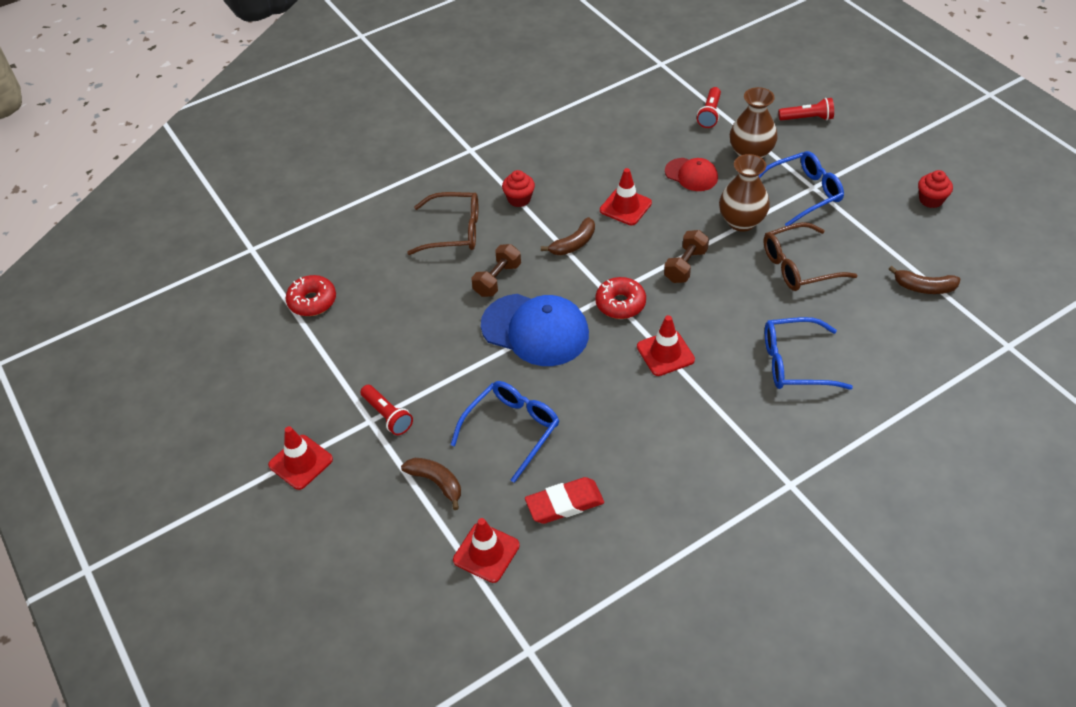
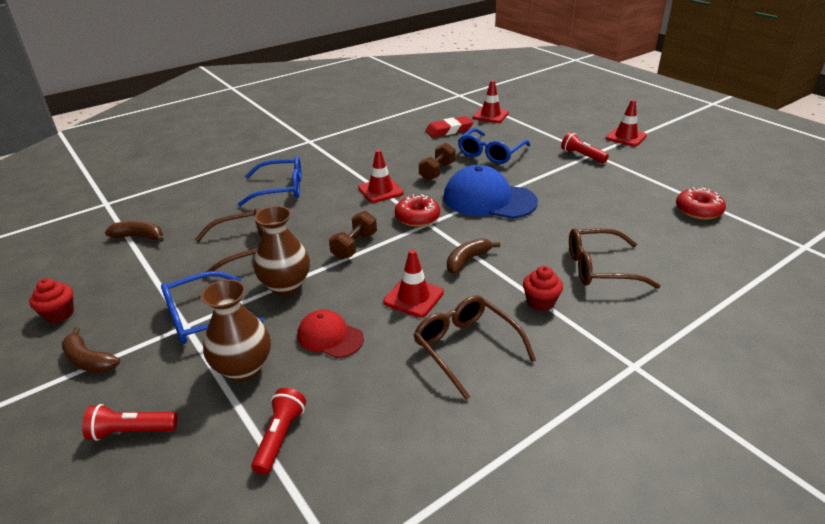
camera: 175 degrees right, 15 degrees down
(436, 482) = (531, 134): brown banana -> brown banana (88, 360)
(497, 279) = (535, 230): brown dumbbell -> brown dumbbell (437, 171)
(586, 164) = (466, 348): none -> brown glasses

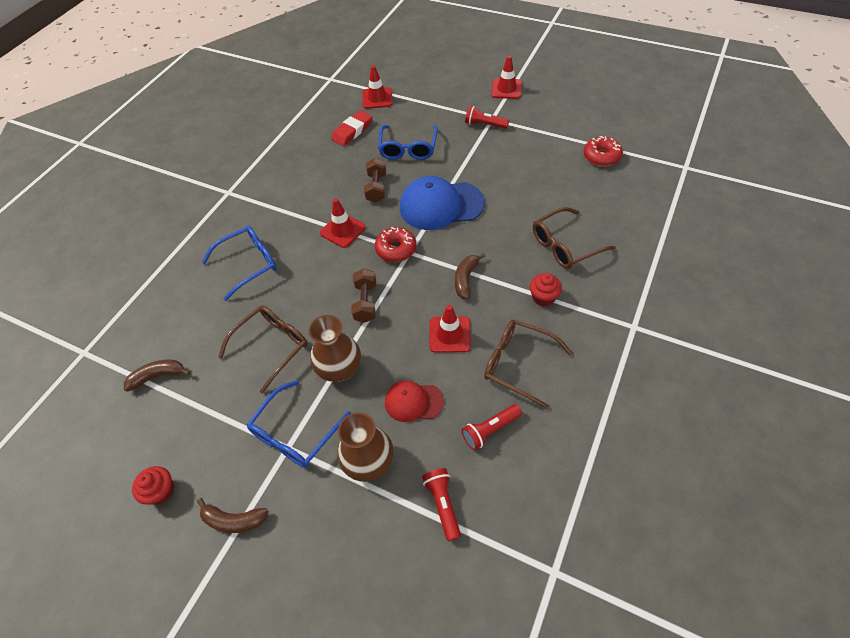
camera: 25 degrees left, 20 degrees up
(131, 431) = (329, 559): red flashlight -> red flashlight (490, 430)

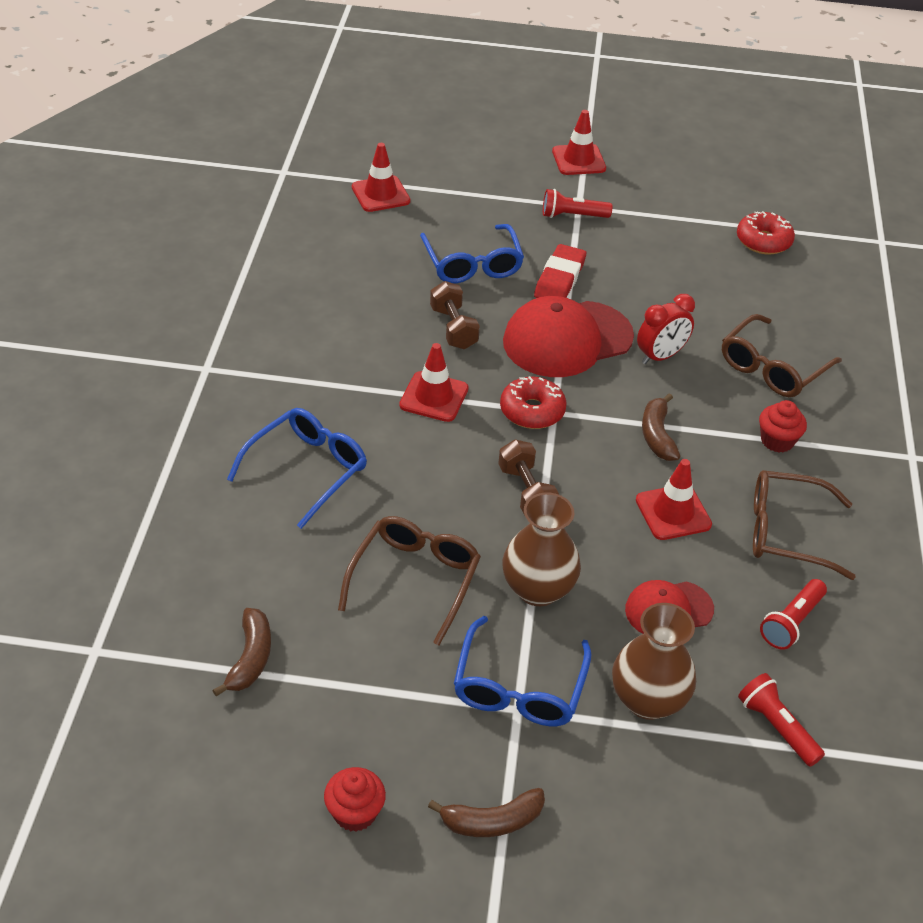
camera: 25 degrees left, 10 degrees down
(158, 376) = (251, 658): brown banana -> brown banana turned 135 degrees clockwise
(352, 131) = (367, 249): red eraser -> red eraser (559, 279)
(441, 205) = (567, 339): blue cap -> red cap
(494, 226) = (660, 356): none -> red clock

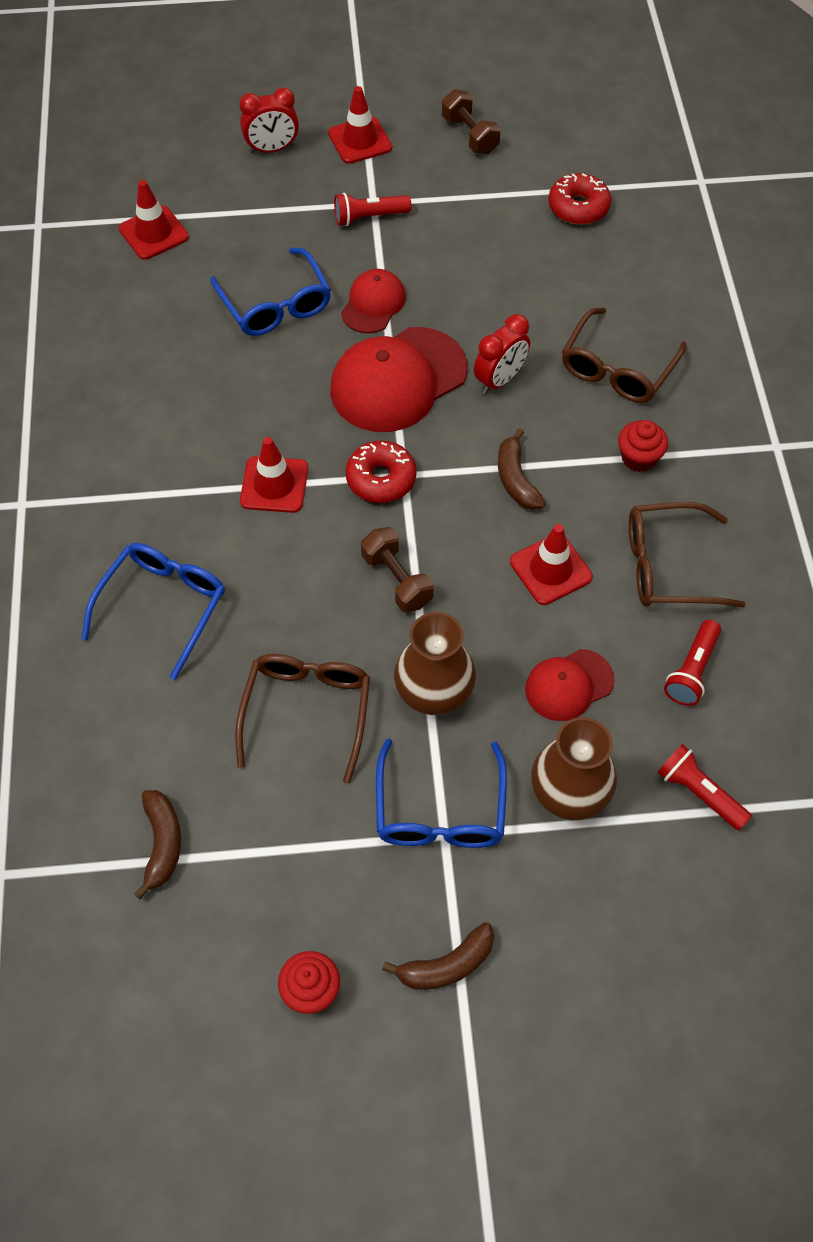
camera: 10 degrees left, 15 degrees up
(453, 328) = (274, 393): brown dumbbell -> brown dumbbell (470, 135)
(500, 153) = (272, 149): none -> red clock
(559, 279) = (373, 304): red eraser -> red cap

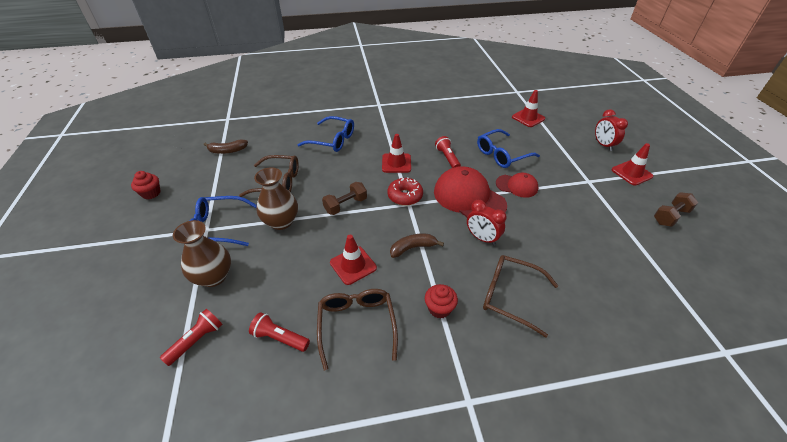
camera: 85 degrees right, 15 degrees down
(369, 217) = (577, 180): red flashlight -> red flashlight (447, 158)
(447, 965) = (142, 233): brown banana -> none
(568, 685) = (278, 275): red cap -> none
(578, 207) = (644, 272): red donut -> none

